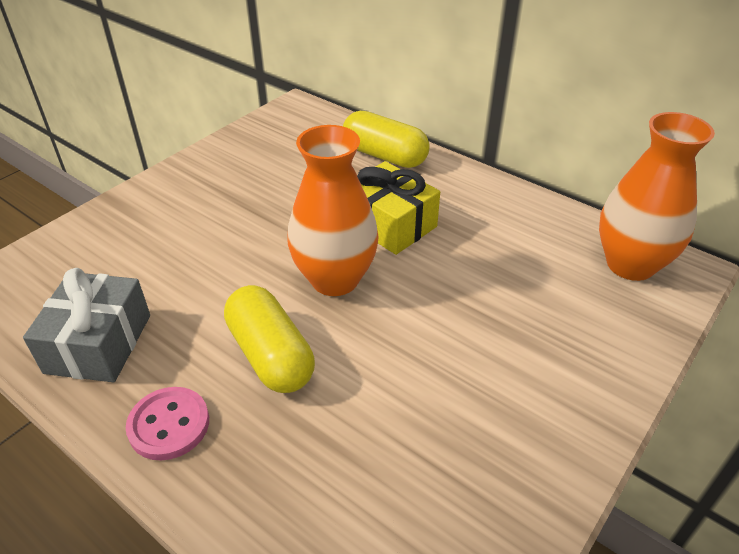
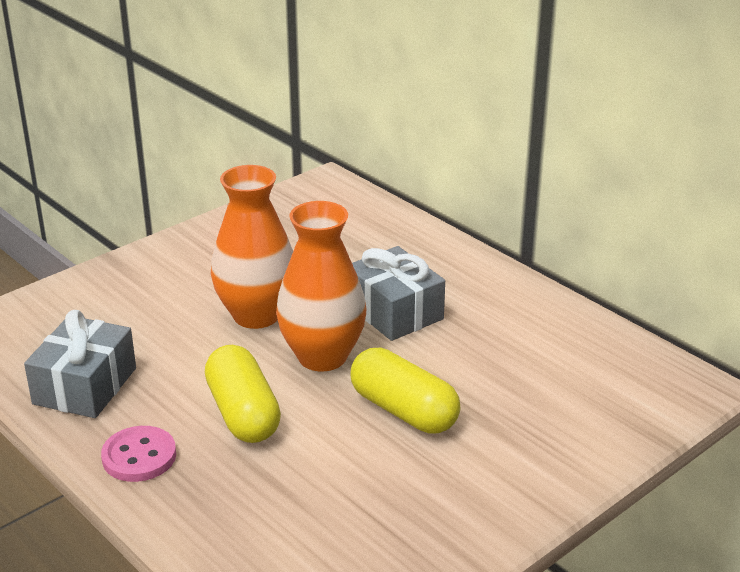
camera: 10 degrees right, 10 degrees down
(384, 156) = (410, 243): yellow capsule -> yellow capsule (404, 410)
(389, 224) = (394, 312): yellow gift -> grey gift
(630, 264) = (637, 376): orange vase -> orange vase (256, 315)

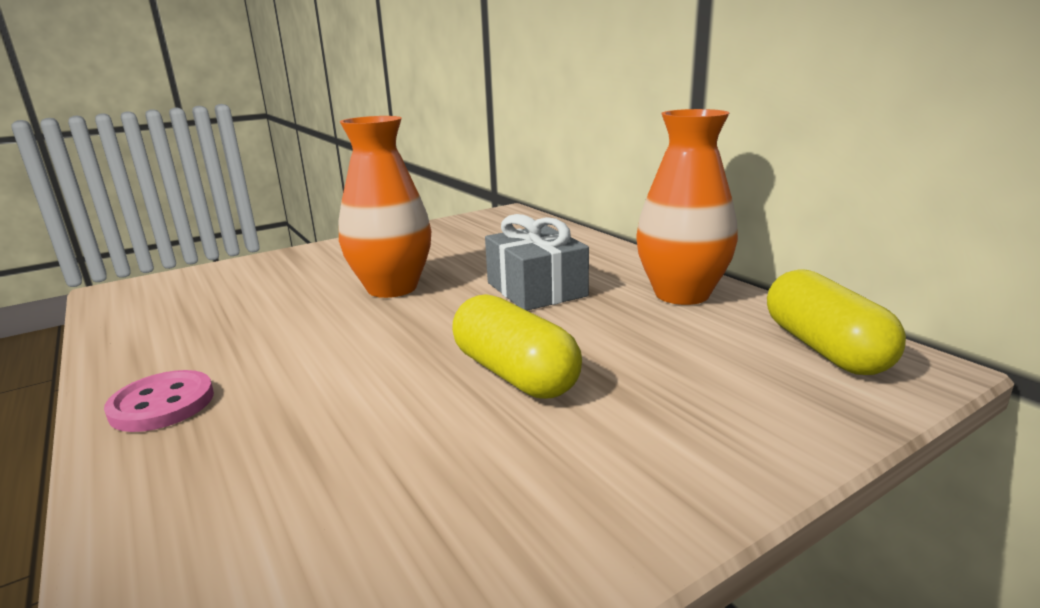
camera: 10 degrees right, 10 degrees down
(85, 386) = (171, 335): grey gift -> none
(243, 413) = (319, 367): yellow capsule -> yellow capsule (824, 348)
(322, 356) = (441, 321): orange vase -> orange vase (681, 294)

